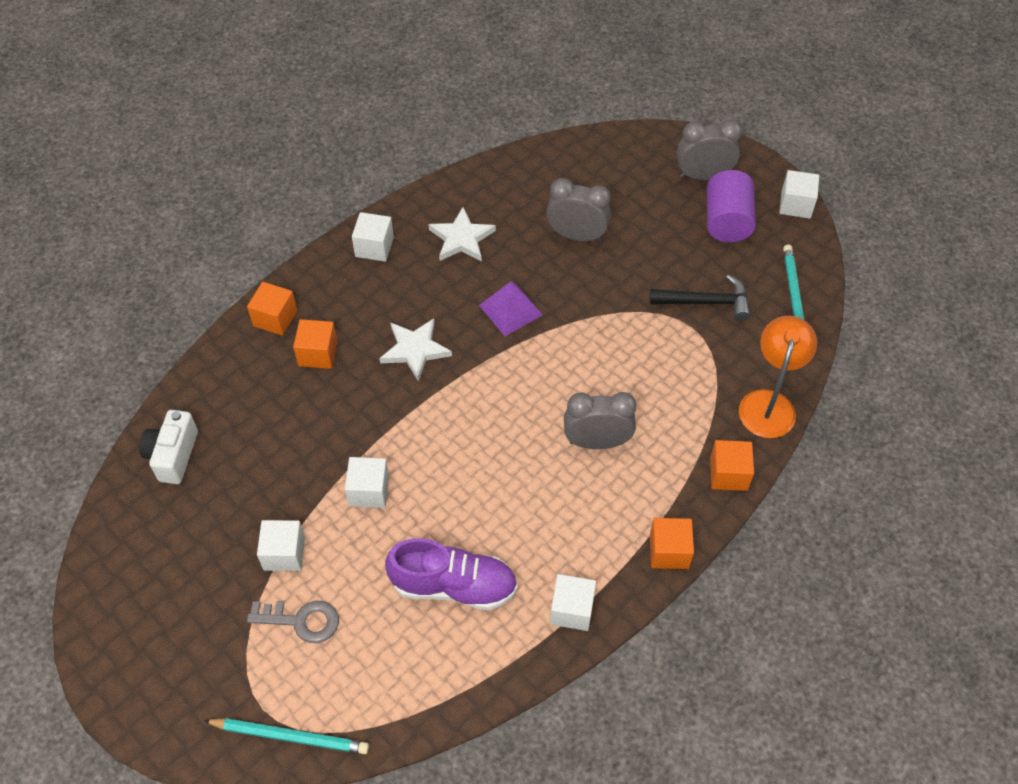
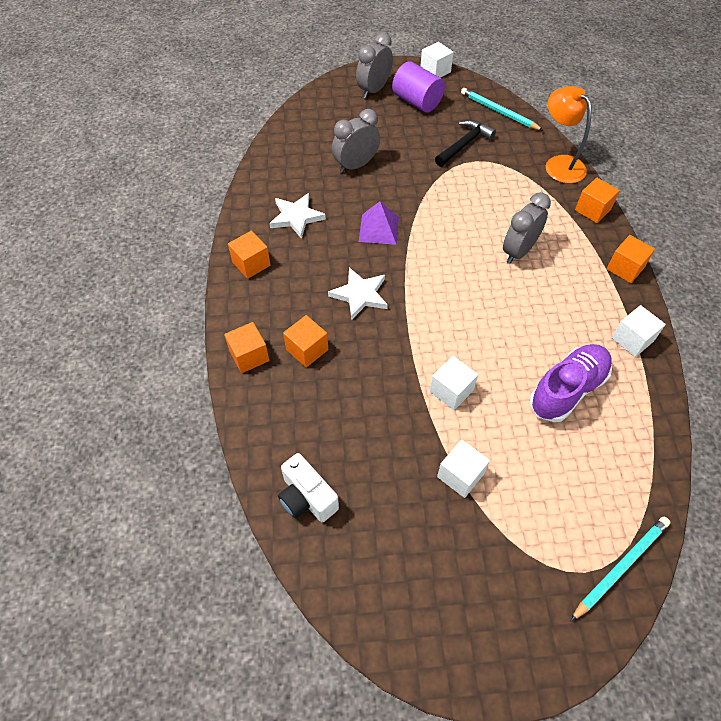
camera: 50 degrees left, 0 degrees up
(301, 620) = (526, 499): grey key -> none
(374, 247) = (251, 264): white cube -> orange cube

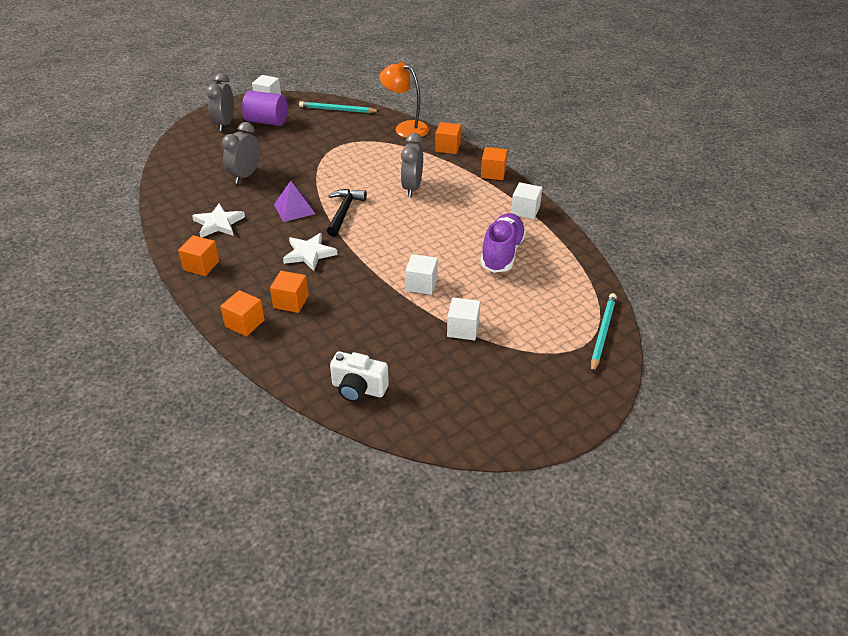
camera: 30 degrees left, 15 degrees down
(464, 144) = (325, 137): black hammer -> black hammer (344, 212)

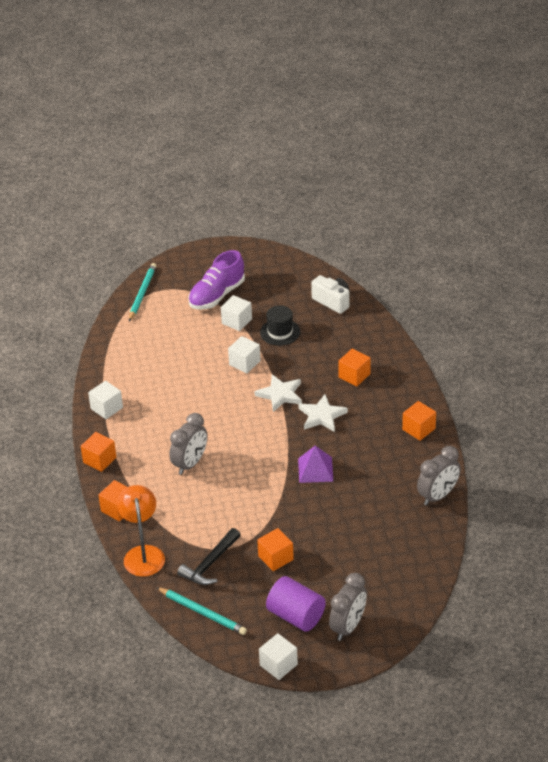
camera: 155 degrees left, 0 degrees up
(218, 223) = (393, 472): white star -> white star (280, 394)
(245, 175) = (349, 529): grey clock -> grey clock (438, 496)
(245, 323) = (396, 367): orange cube -> orange cube (275, 558)
(344, 212) = (270, 453): black hammer -> black hammer (210, 564)
(403, 329) = (280, 332): none -> black hat
(405, 128) = (143, 554): orange lamp -> orange lamp turned 150 degrees counterclockwise
(502, 253) = (161, 372): purple shoe -> purple shoe (217, 295)
(602, 333) = (142, 293): turquoise pencil -> turquoise pencil turned 150 degrees clockwise

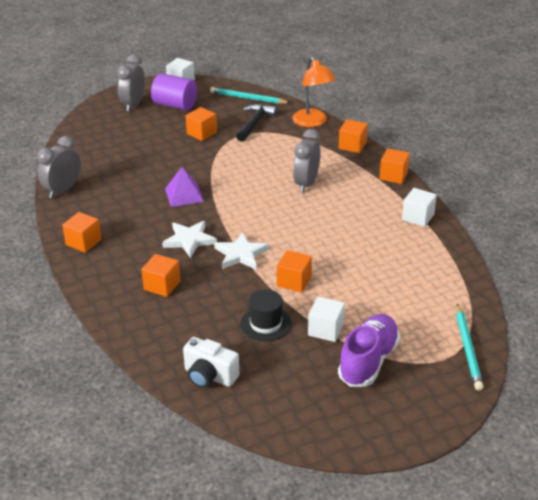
camera: 165 degrees right, 5 degrees down
(244, 363) = (294, 281): white cube -> orange cube

